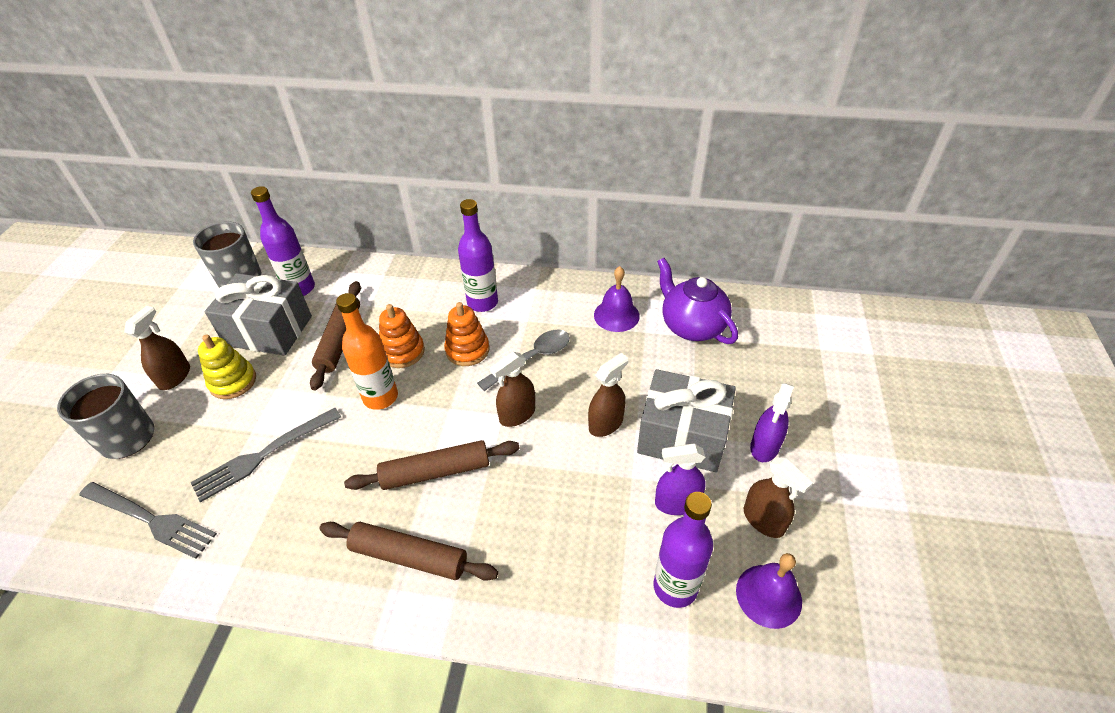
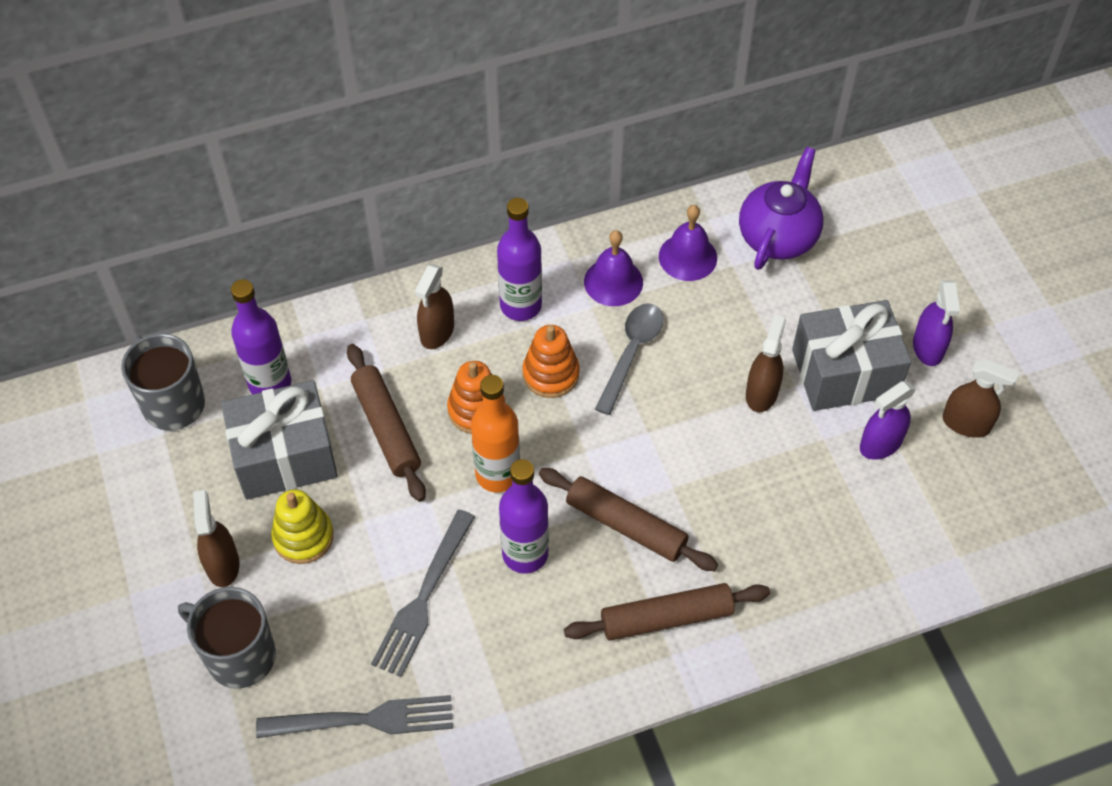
camera: 30 degrees left, 10 degrees up
(436, 472) = (626, 525): brown rolling pin -> brown rolling pin turned 75 degrees clockwise
(517, 414) = (663, 425): brown spray bottle -> brown spray bottle (437, 332)
(675, 587) = (925, 523): purple bottle -> purple bottle (525, 554)
(691, 326) = (778, 236): purple teapot -> purple teapot turned 90 degrees clockwise
(768, 595) = (1006, 491): purple bell -> purple bell (613, 282)

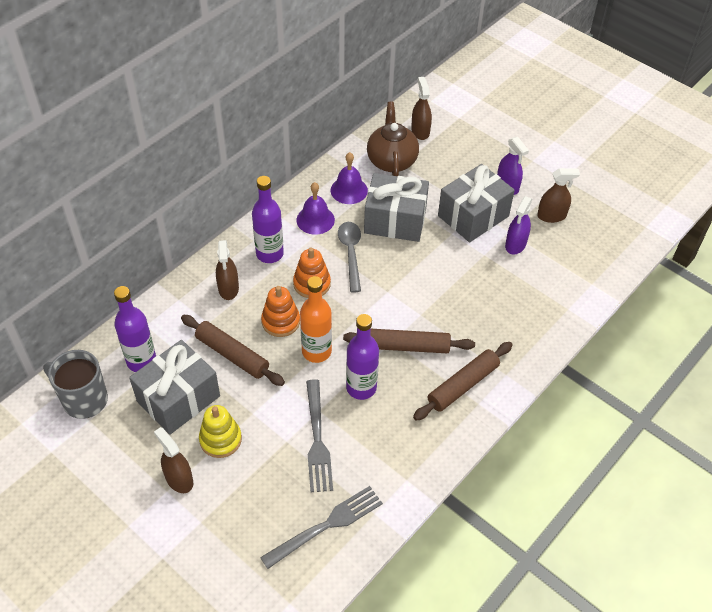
camera: 30 degrees left, 5 degrees down
(239, 655) = (224, 527): grey mug -> none
(725, 331) = (395, 220): none -> grey gift
(761, 393) = (436, 245): brown spray bottle -> brown spray bottle (420, 131)
(778, 236) = (391, 160): purple teapot -> brown teapot

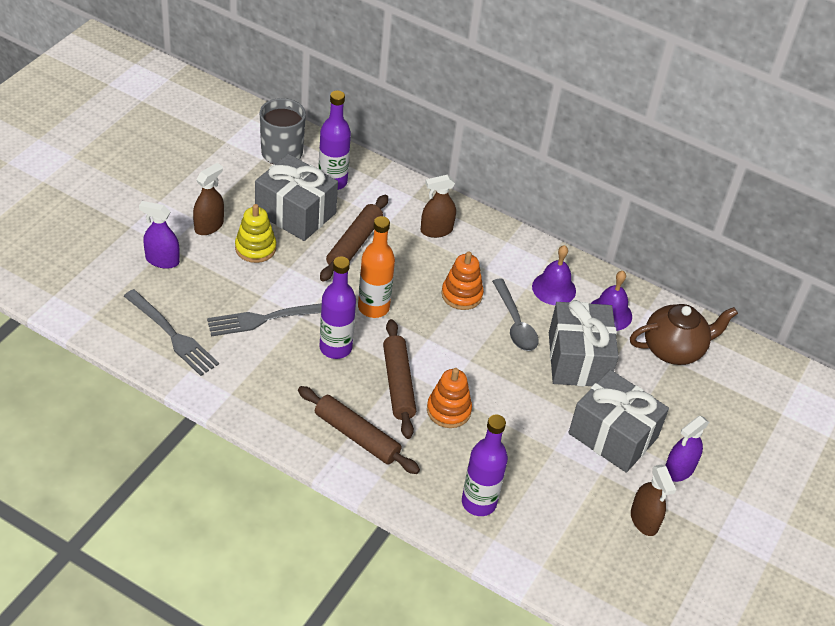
camera: 75 degrees right, 5 degrees down
(269, 254) = (492, 256): purple bottle -> purple bottle (479, 502)
(280, 321) = (405, 275): orange stacking toy -> orange stacking toy (448, 410)
(351, 253) = (515, 323): grey spoon -> grey spoon turned 90 degrees clockwise
(420, 131) = (737, 374): brown spray bottle -> none
(515, 244) = (581, 481): purple spray bottle -> purple spray bottle (162, 260)

